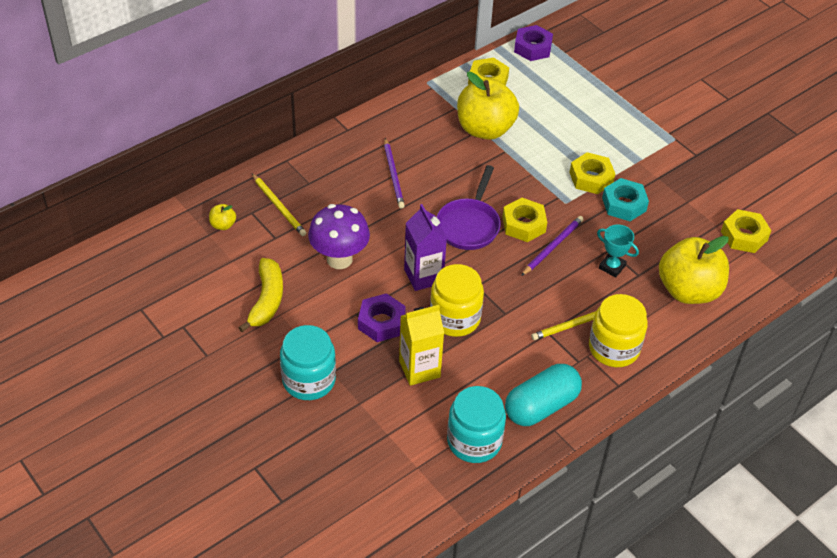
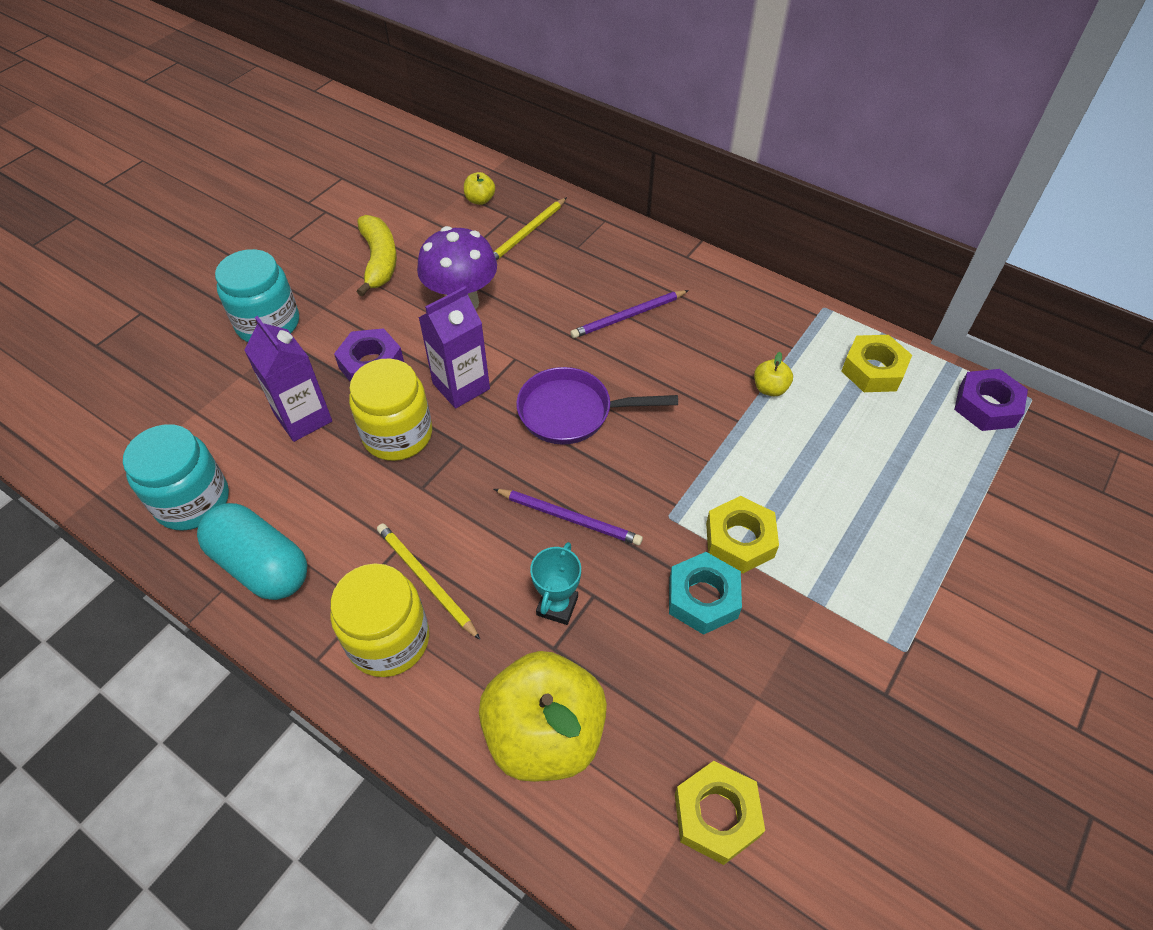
camera: 75 degrees right, 5 degrees up
(267, 300) = (379, 261): yellow banana -> yellow banana turned 90 degrees counterclockwise
(419, 369) = (303, 418): yellow carton -> purple carton
(485, 129) = (770, 388): yellow apple -> yellow apple, size x0.41
(523, 224) = (599, 473): yellow nut -> none

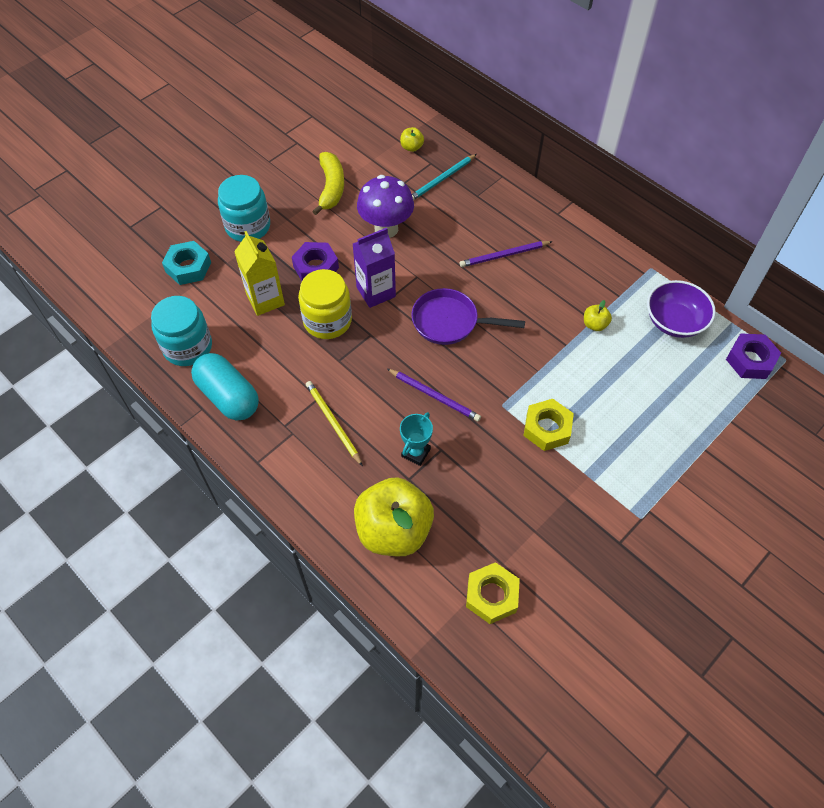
camera: 10 degrees right, 5 degrees up
(303, 418) = (265, 300): purple carton -> yellow carton
(388, 640) = (304, 457): yellow jar -> none
(527, 233) = (442, 179): yellow pencil -> turquoise pencil
(703, 598) = (513, 463): turquoise nut -> turquoise nut (188, 267)
(873, 370) = (674, 321): yellow nut -> purple bowl

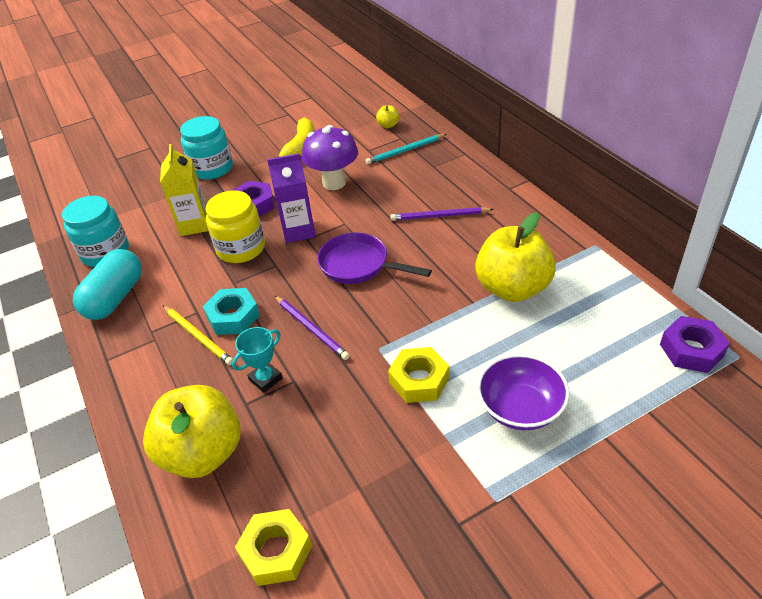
camera: 20 degrees right, 15 degrees down
(188, 267) = (144, 192): turquoise nut -> turquoise nut (233, 317)
(228, 396) = (115, 298): turquoise capsule -> turquoise capsule turned 45 degrees clockwise
(333, 422) = (198, 336): yellow pencil -> yellow pencil turned 150 degrees clockwise
(594, 324) = (512, 288): yellow apple -> yellow apple, size x2.46
(674, 321) = (607, 297): purple bowl -> purple bowl (520, 408)

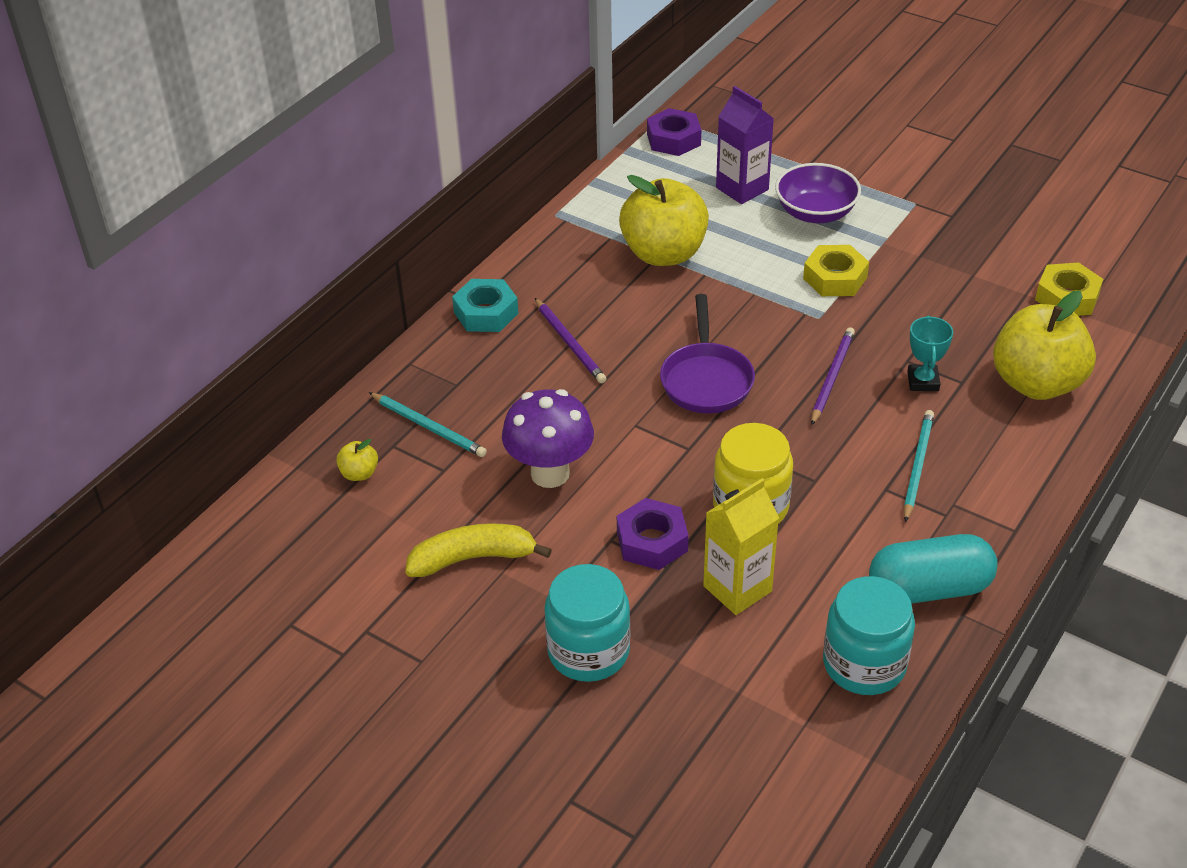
camera: 120 degrees left, 0 degrees up
(198, 336) = (917, 466): yellow pencil -> turquoise pencil
(233, 317) = (866, 451): turquoise nut -> turquoise nut (486, 313)
(265, 379) = (923, 381): turquoise trophy -> turquoise trophy turned 75 degrees clockwise
(299, 231) = (678, 463): purple carton -> purple carton (742, 189)

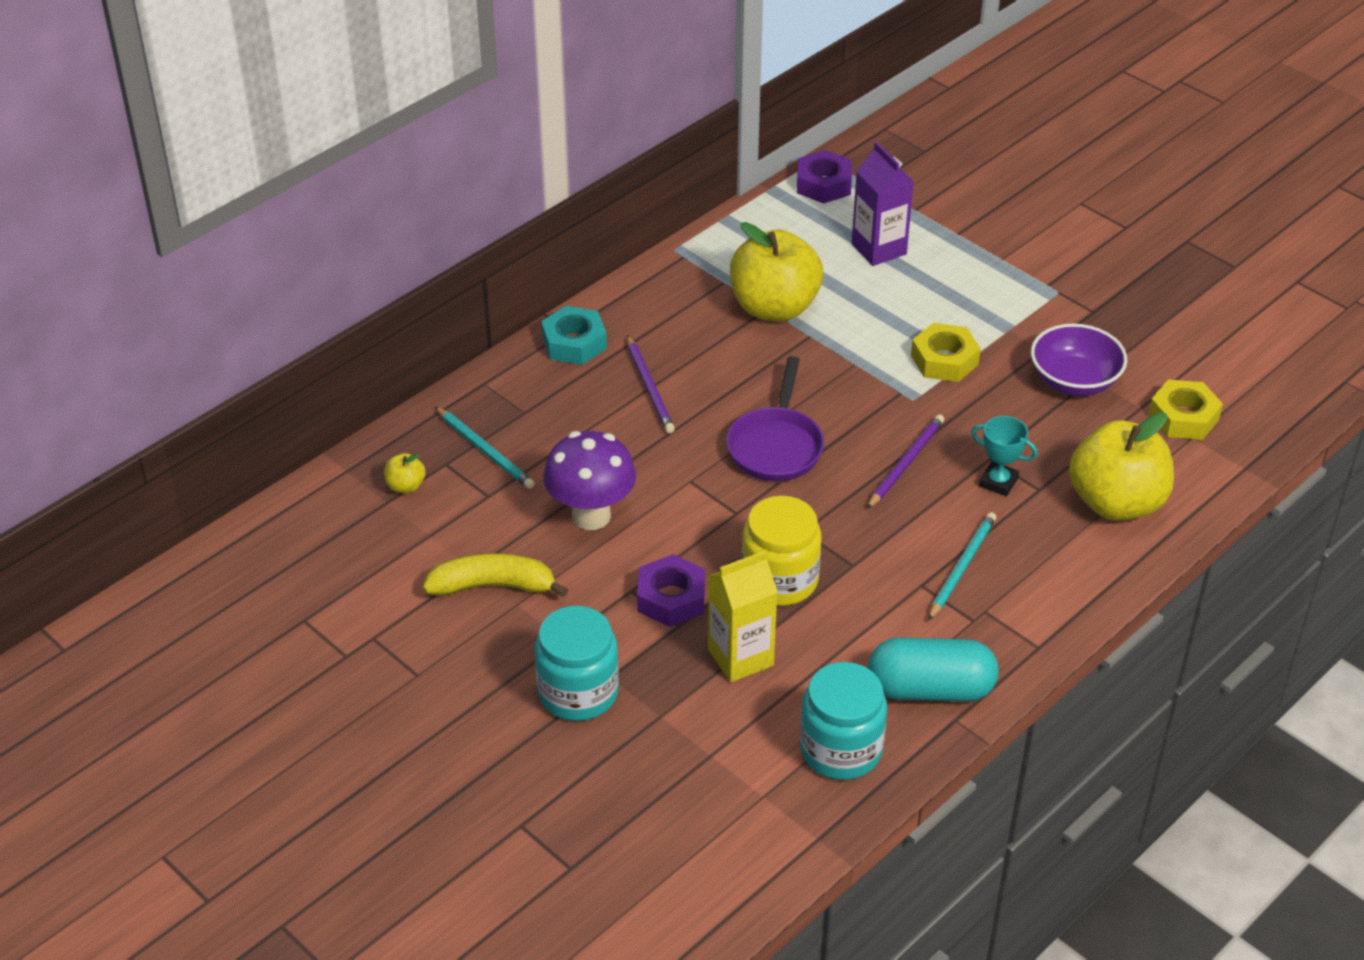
camera: 10 degrees right, 0 degrees up
(815, 213) = (948, 287): purple bowl -> purple bowl (1074, 381)
(923, 381) = (998, 482): turquoise trophy -> turquoise trophy turned 75 degrees counterclockwise

